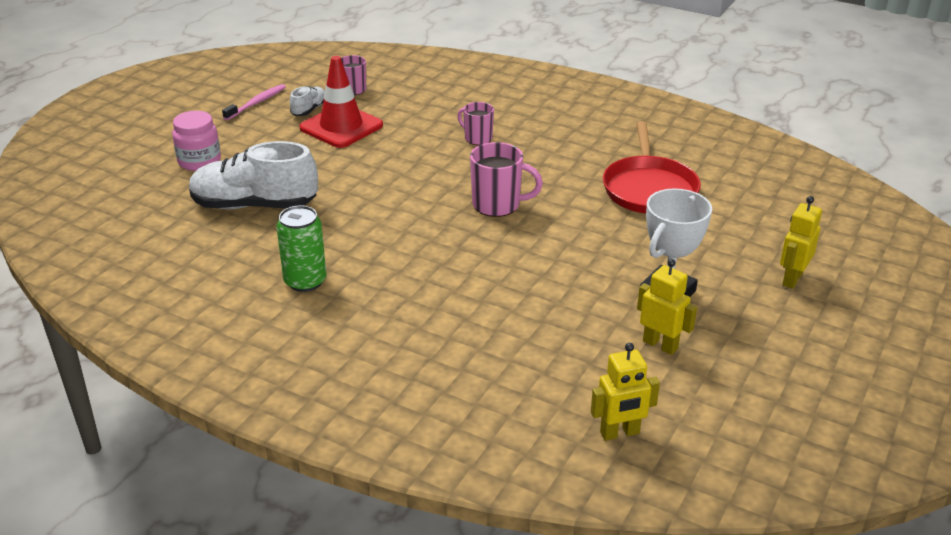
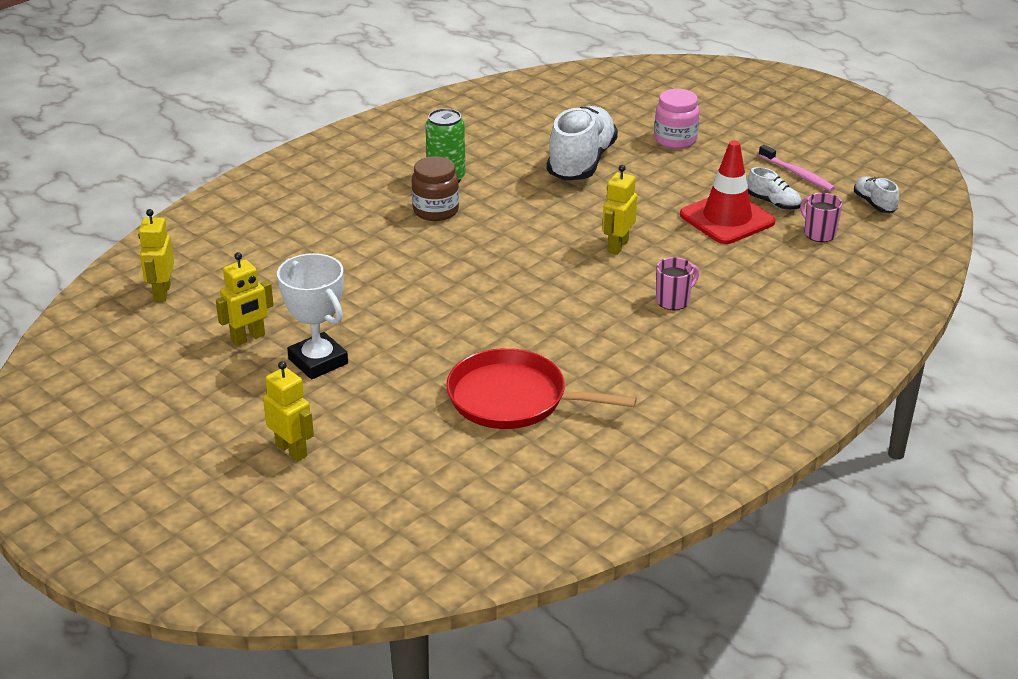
camera: 105 degrees right, 0 degrees up
(299, 72) = (874, 204): none -> white shoe
(376, 276) = (435, 211): none -> brown jar
(405, 170) = (617, 246): none -> yellow robot
(498, 205) = (524, 291): pink mug -> none

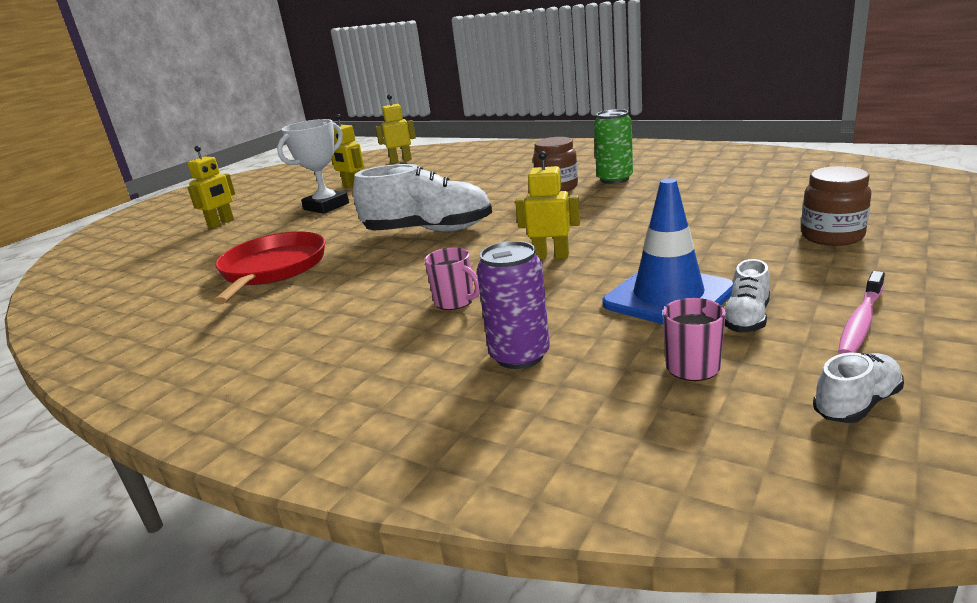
camera: 80 degrees right, 10 degrees down
(581, 162) = (708, 210): white shoe -> white shoe (429, 231)
(675, 140) = (832, 236): pink jar -> brown jar
(727, 218) = (668, 297): red traffic cone -> blue traffic cone
(775, 286) = (519, 355): none -> purple can

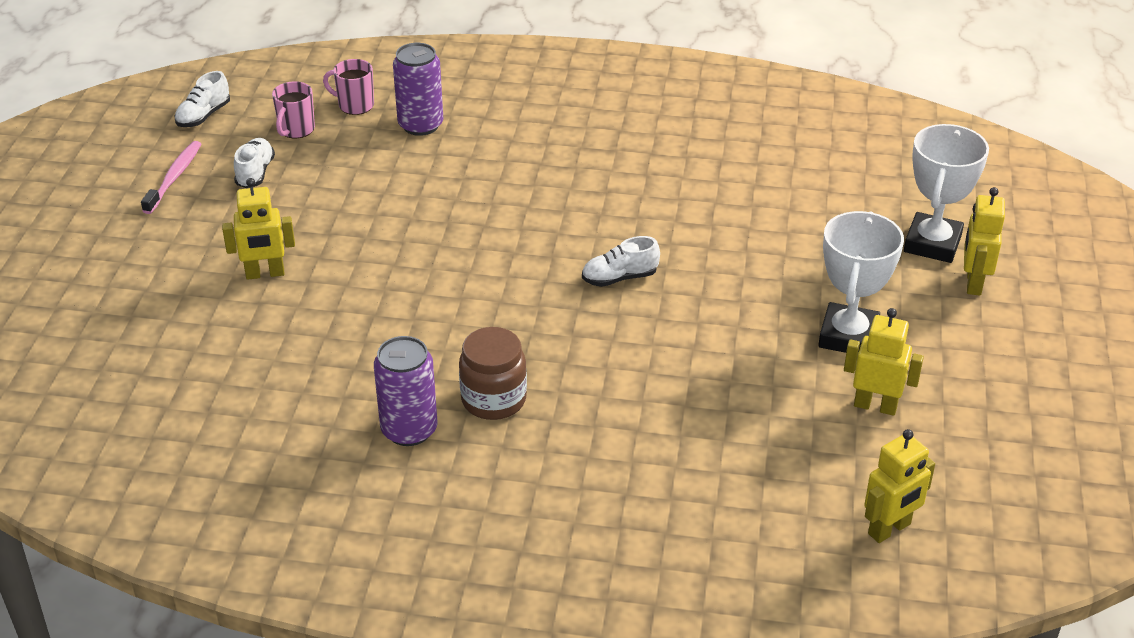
camera: 155 degrees right, 15 degrees up
(207, 240) = (932, 243): none -> white trophy
(272, 269) = (754, 197): red pan -> none
(429, 231) = (619, 278): white shoe -> white shoe, size x0.47
(455, 301) = (505, 170): pink mug -> pink mug (355, 105)
(551, 256) = (440, 238): yellow robot -> yellow robot (265, 274)
(614, 179) = (409, 430): green can -> purple can
(668, 297) = (315, 190): blue traffic cone -> none
(832, 236) = (152, 287): brown jar -> none

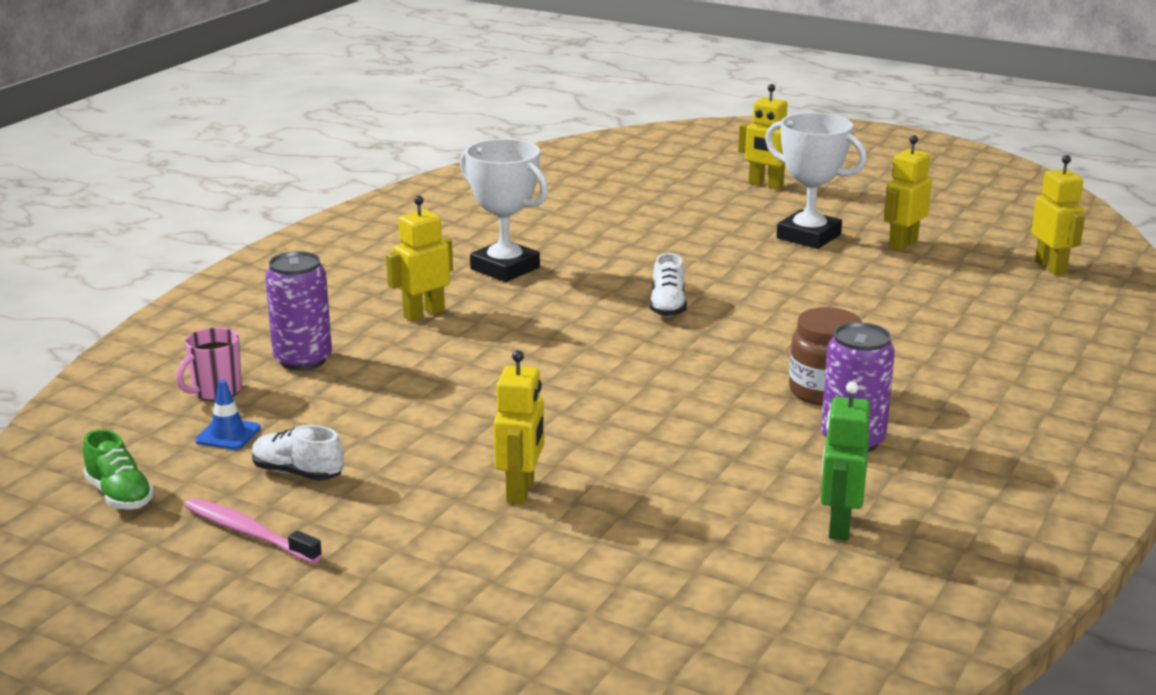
camera: 70 degrees left, 15 degrees down
(203, 116) = (120, 495): white shoe -> green shoe
(265, 442) = (839, 526): none -> green robot
(296, 130) = (228, 434): pink mug -> blue traffic cone
(529, 156) = (423, 314): none -> yellow robot
(932, 243) = (705, 187): white trophy -> white trophy (505, 268)

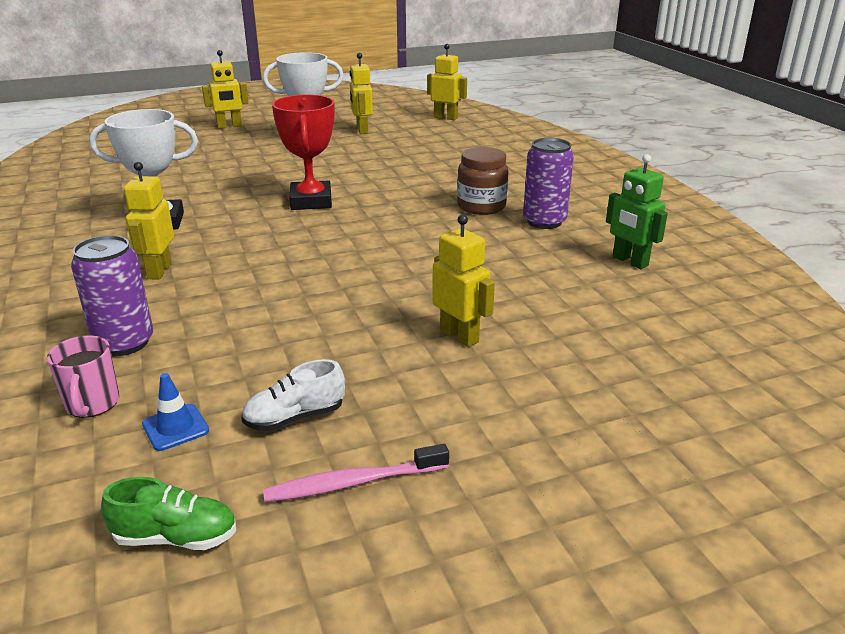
camera: 50 degrees left, 5 degrees up
(667, 306) = (311, 201): white shoe -> red trophy

